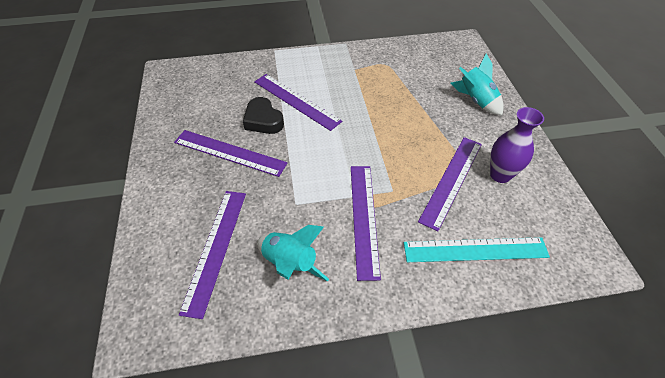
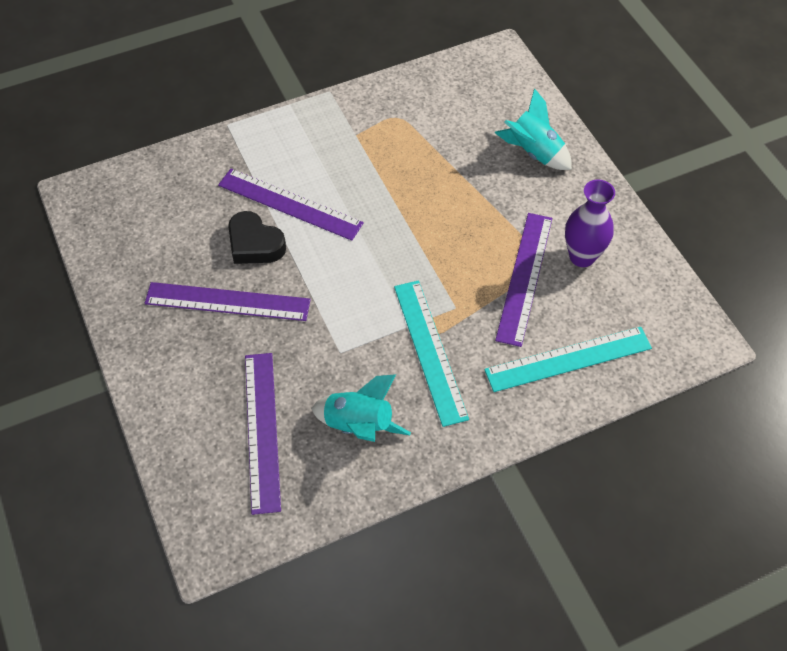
camera: 15 degrees left, 5 degrees up
(364, 218) = (429, 351): purple ruler -> turquoise ruler

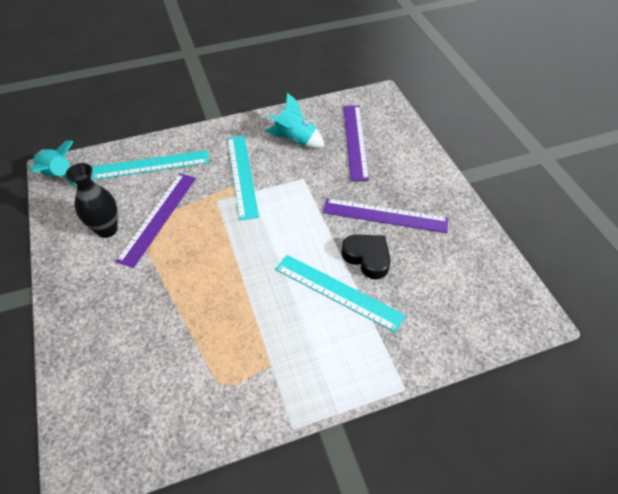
camera: 175 degrees left, 5 degrees down
(290, 204) = (338, 292): purple ruler -> turquoise ruler
(534, 152) = (101, 329): turquoise rocket -> turquoise rocket (59, 176)
(582, 256) = (107, 229): purple vase -> black vase

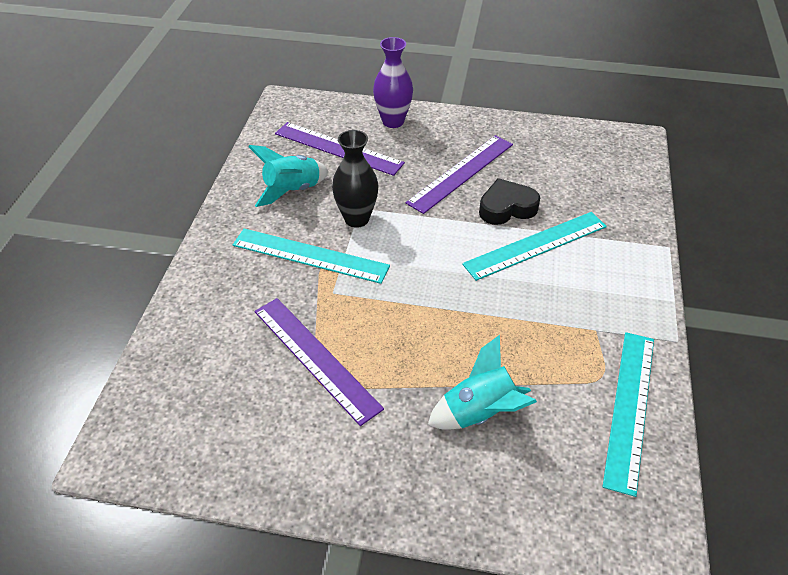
camera: 60 degrees left, 5 degrees down
(59, 176) = (133, 451): turquoise rocket -> turquoise rocket (480, 413)
(107, 229) = (294, 420): black vase -> black vase (356, 219)
(151, 165) = (210, 335): turquoise ruler -> turquoise ruler (629, 408)
(410, 154) = (393, 121): none -> purple vase

